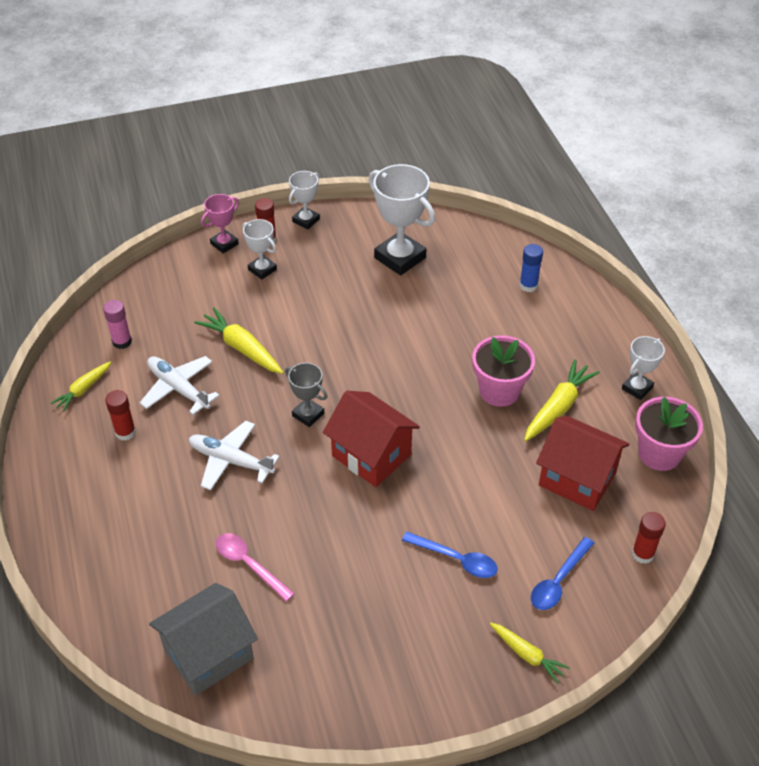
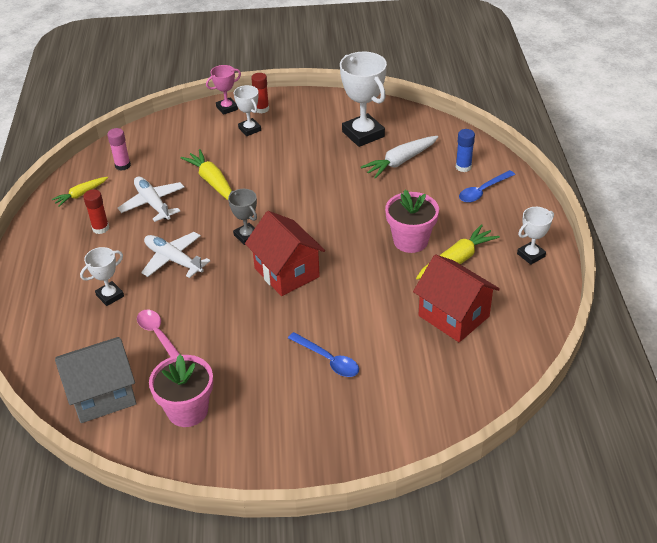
camera: 15 degrees right, 5 degrees down
(306, 220) = (297, 99): white trophy -> white trophy (110, 296)
(455, 288) = (400, 161): none -> white carrot
(527, 655) = (362, 442): yellow carrot -> none
(558, 581) = (409, 391): blue spoon -> blue spoon (483, 191)
(642, 554) = (491, 382): red glue stick -> none
(659, 453) = (533, 308): pink flower pot -> pink flower pot (187, 410)

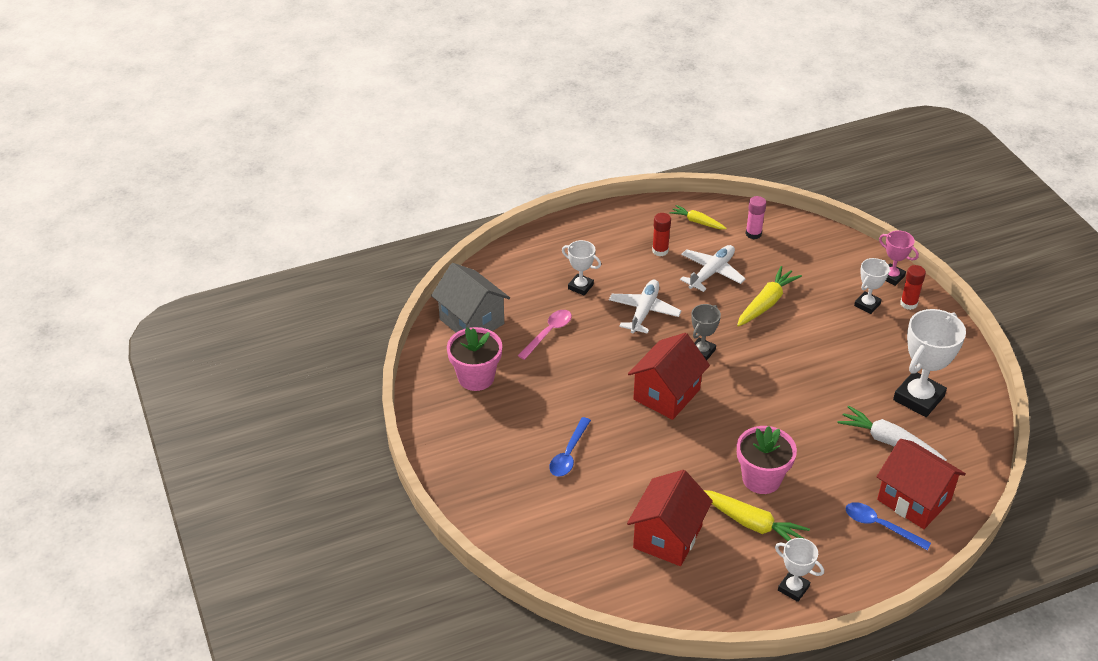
camera: 70 degrees right, 0 degrees up
(463, 167) = (913, 500): blue glue stick -> red house

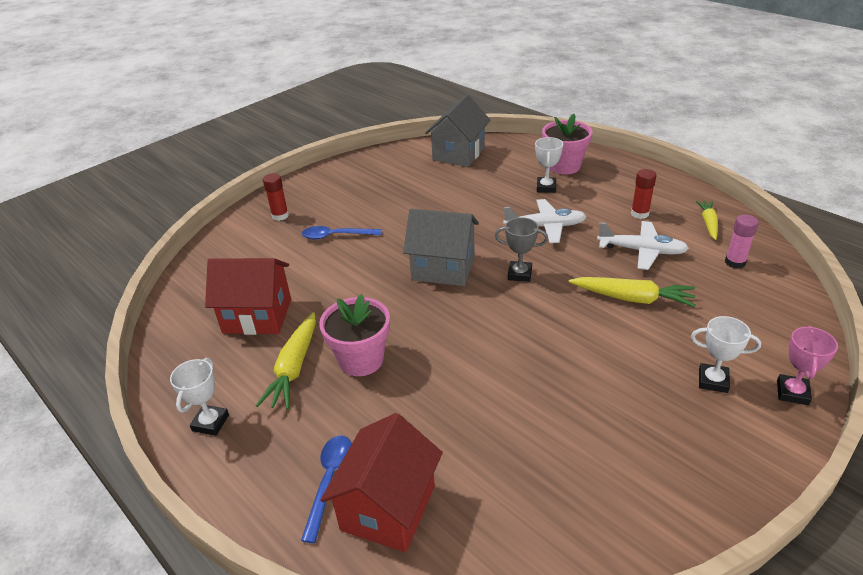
camera: 70 degrees right, 5 degrees down
(476, 377) = (397, 172): pink flower pot -> pink flower pot (564, 166)
(548, 333) = (474, 188): pink spoon -> none
(666, 394) = (443, 268): red house -> grey house
(889, 441) = (479, 458): white carrot -> none
(908, 304) = (757, 422): red glue stick -> red glue stick (280, 216)
(918, 398) = (580, 472): white trophy -> none

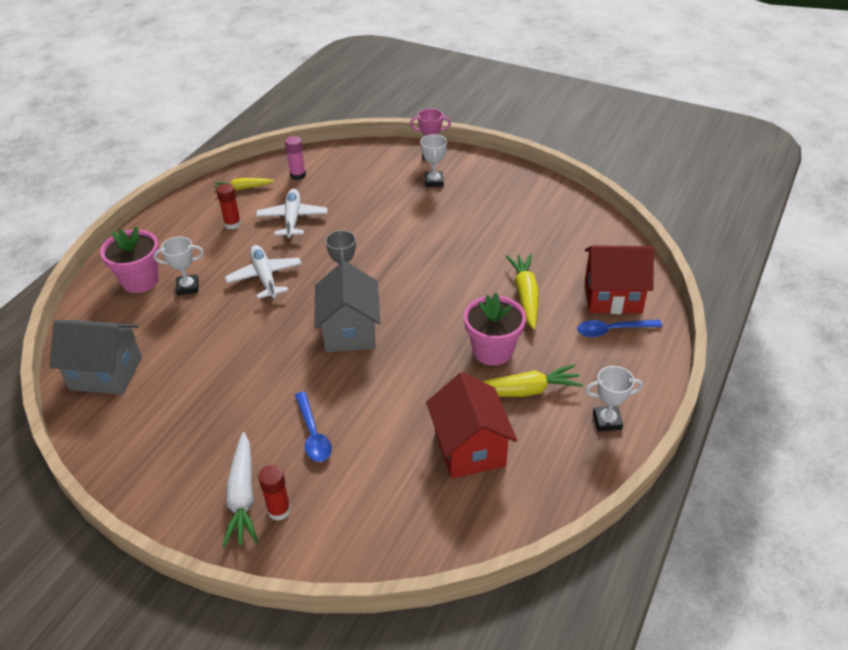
camera: 110 degrees left, 5 degrees up
(304, 202) = (242, 496): none -> white carrot
(632, 298) = (359, 219): yellow carrot -> yellow carrot (525, 295)

